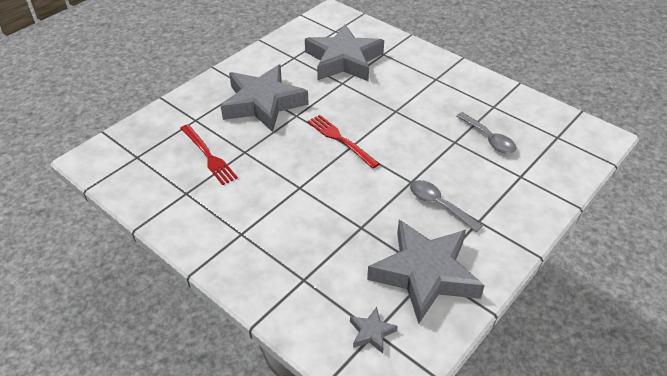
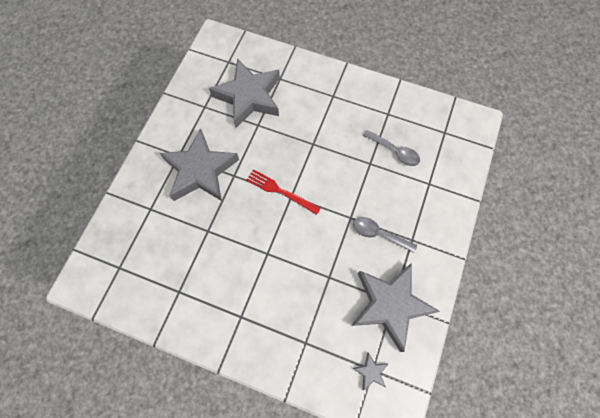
camera: 20 degrees left, 25 degrees up
(208, 156) = (179, 246): red fork -> none

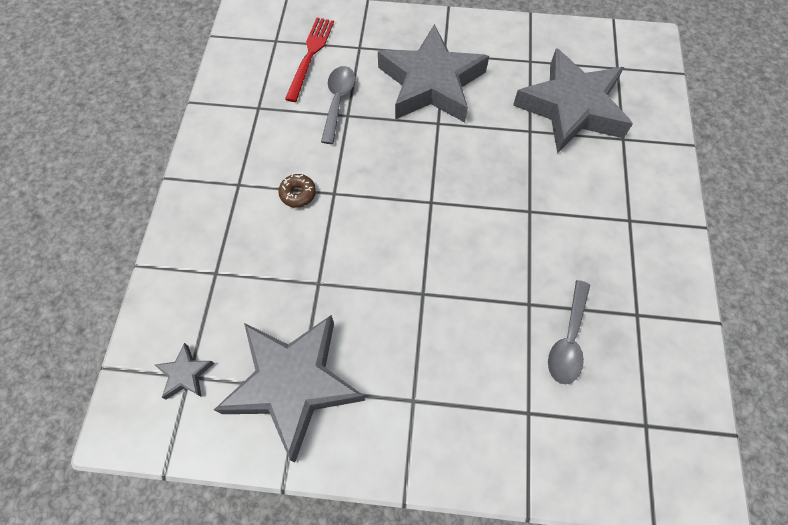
camera: 75 degrees right, 5 degrees down
(261, 277) = (298, 194): none -> brown donut
(280, 191) = (434, 186): red fork -> red fork (310, 55)
(378, 234) = (407, 343): grey spoon -> grey spoon (338, 101)

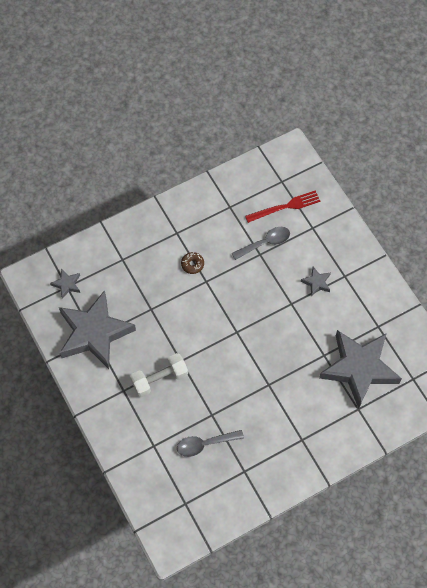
camera: 55 degrees right, 0 degrees up
(431, 83) = (316, 282): grey star -> grey star, size x0.40
(431, 338) = (159, 379): none -> white dumbbell

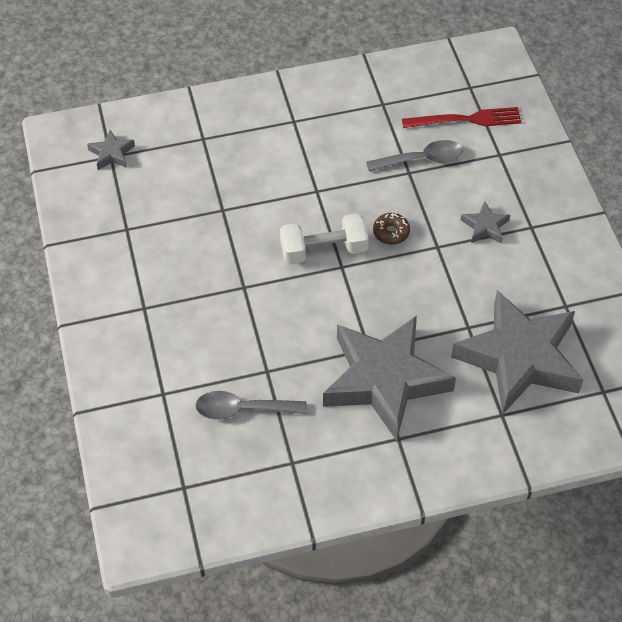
camera: 15 degrees right, 10 degrees down
(94, 333) = (128, 223): grey star -> grey star (385, 380)
(159, 379) = (204, 304): white dumbbell -> white dumbbell (323, 250)
(192, 264) = (303, 165): brown donut -> brown donut (391, 232)

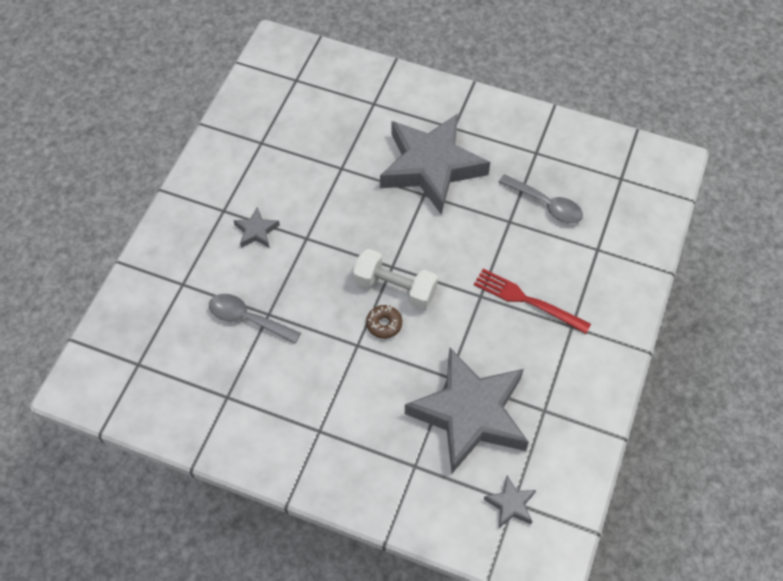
camera: 145 degrees left, 5 degrees up
(391, 232) = (330, 270): brown donut -> brown donut (384, 324)
(466, 120) = (175, 333): red fork -> red fork (527, 300)
(519, 358) = (328, 129): grey star -> grey star (470, 414)

